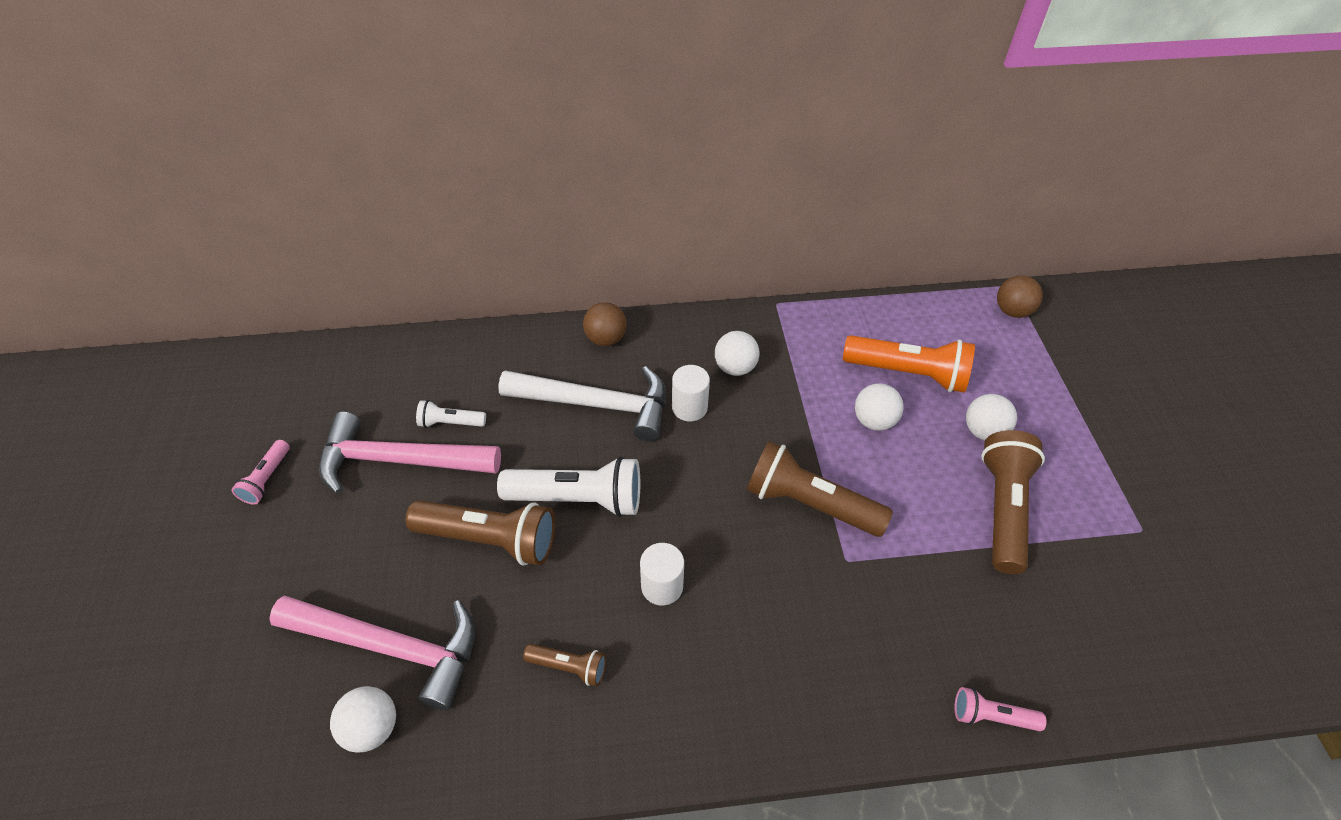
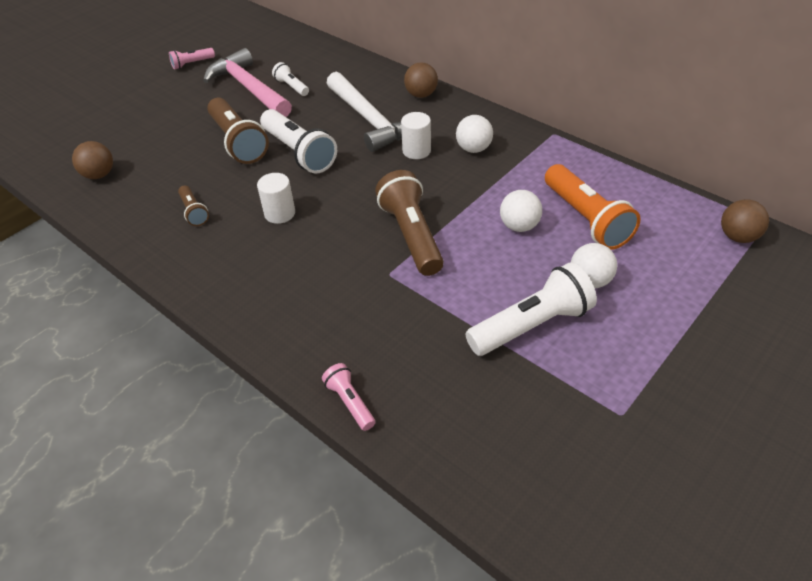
camera: 50 degrees right, 5 degrees down
(372, 727) = (99, 175): white ball -> brown ball
(391, 646) = (145, 153): pink hammer -> none
(1002, 508) = (531, 325): brown flashlight -> white flashlight

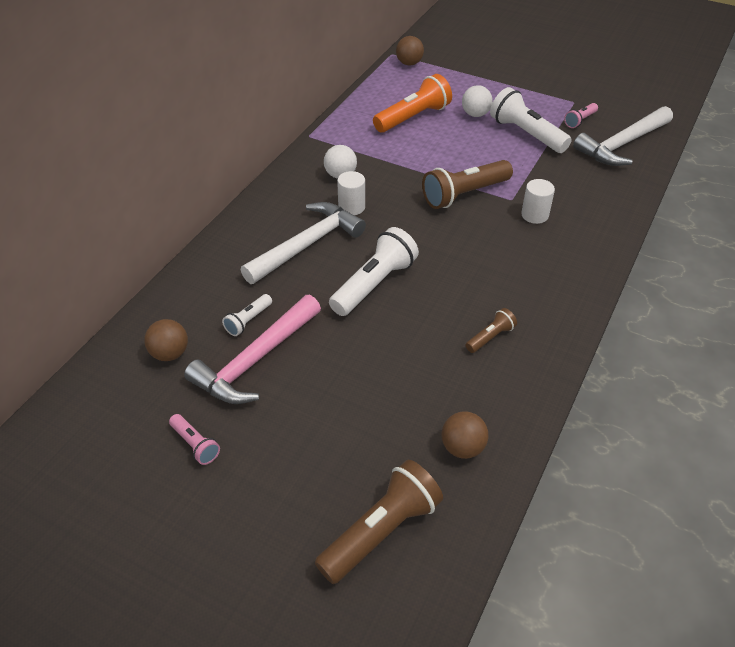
camera: 105 degrees left, 0 degrees up
(238, 142) = (368, 337): brown flashlight -> brown flashlight (381, 531)
(280, 213) = (468, 275): white cylinder -> white cylinder (534, 215)
(349, 402) = (631, 198): pink flashlight -> pink flashlight (580, 121)
(421, 95) = (255, 217): brown ball -> brown ball (170, 353)
(483, 440) = (622, 144): none -> white hammer
(519, 226) = (432, 145): white ball -> none

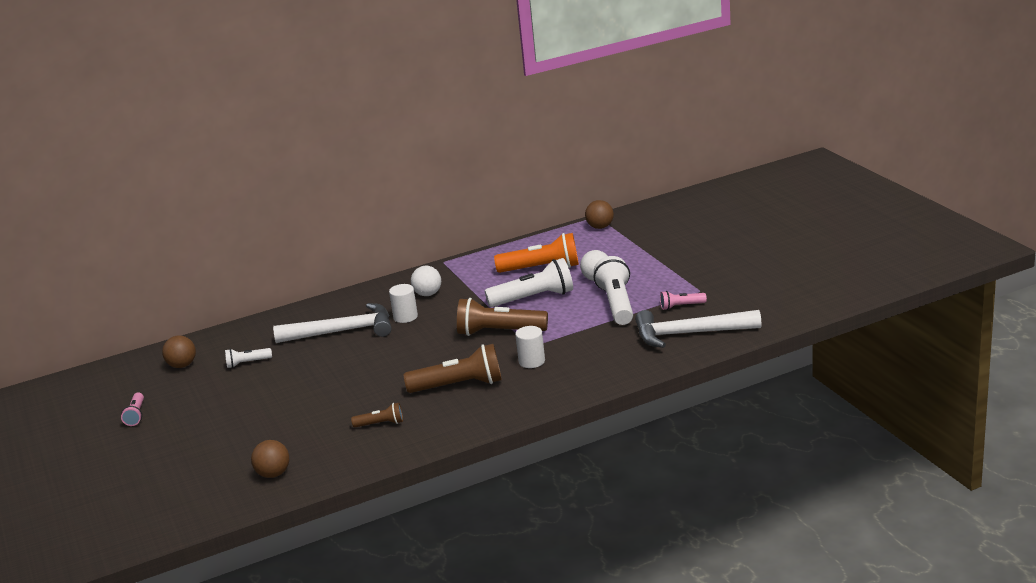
camera: 40 degrees right, 20 degrees down
(255, 360) = (222, 385): pink hammer -> none
(374, 284) = (352, 368): white flashlight -> white flashlight (534, 298)
(381, 531) = (172, 493): brown flashlight -> brown flashlight (459, 385)

